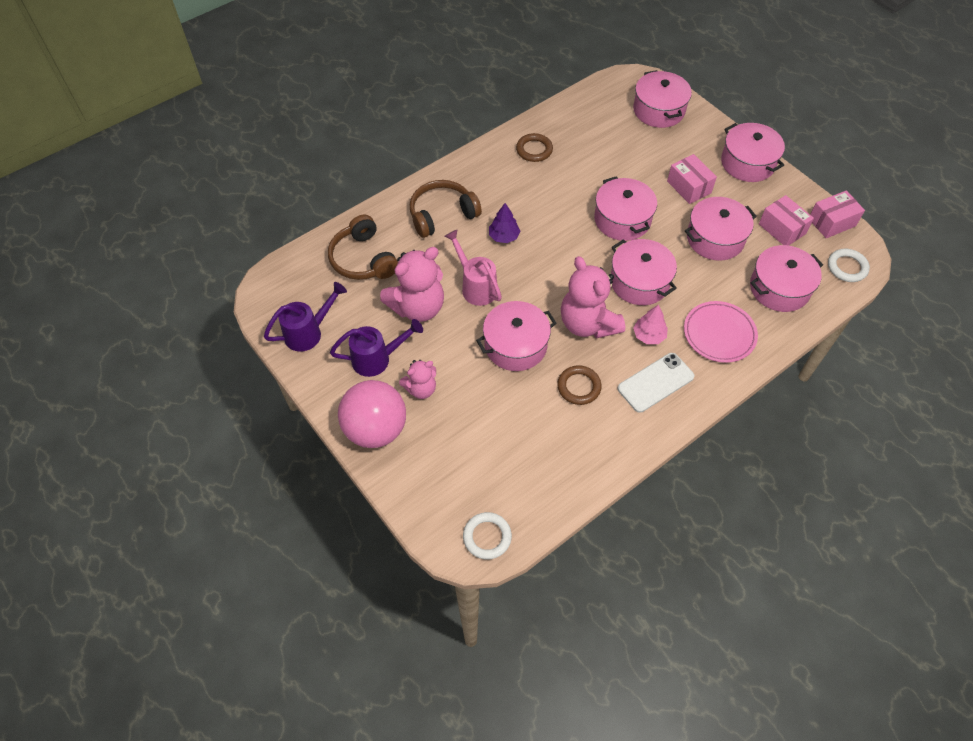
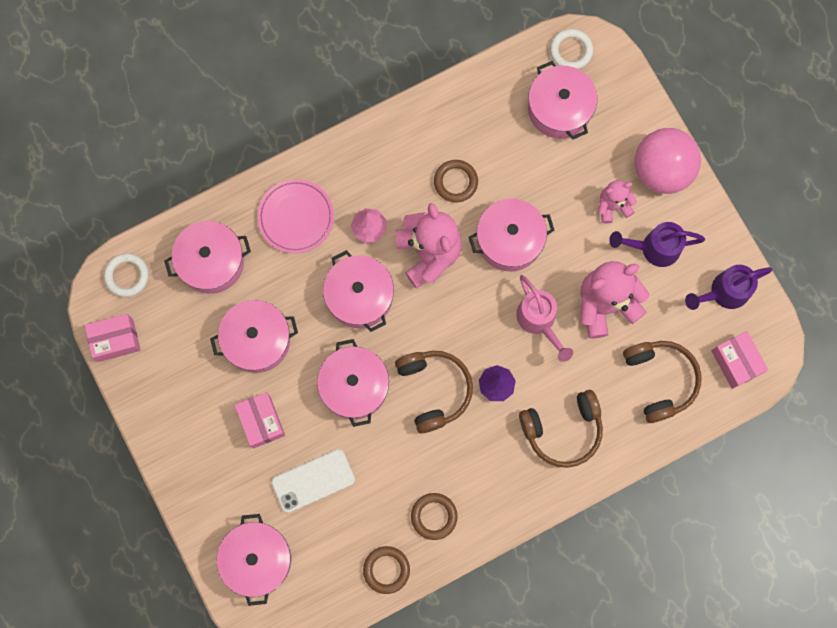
camera: 170 degrees left, 20 degrees up
(555, 226) = (434, 390): none -> brown headphones
(561, 117) = (386, 570): none -> brown ring
(655, 382) = (378, 173): white phone -> white phone (313, 480)
(748, 163) = (177, 448): pink pot -> pink pot (559, 108)
(782, 229) = (176, 340): pink box -> pink box (736, 362)

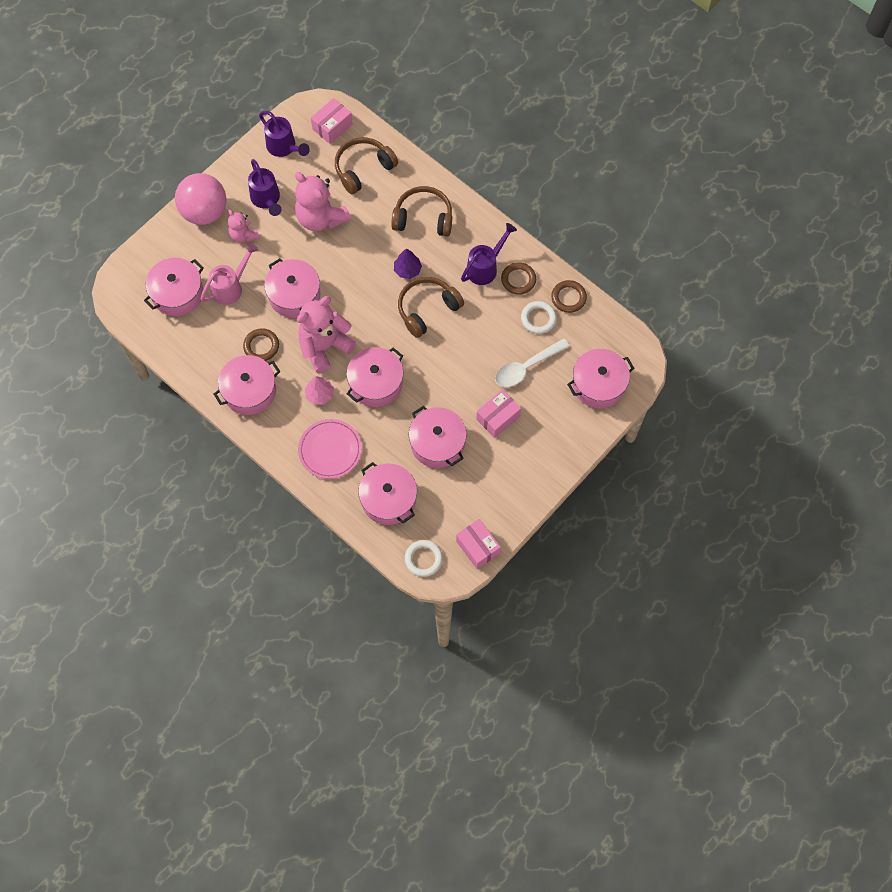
camera: 110 degrees left, 10 degrees down
(313, 480) = (526, 367): white phone -> white spoon
(354, 386) = (445, 363): pink pot -> pink pot (249, 391)
(465, 482) = (485, 267): none -> purple watering can
(539, 321) = (349, 257): pink watering can -> pink watering can (230, 287)
(563, 430) = (423, 218): brown headphones -> brown headphones turned 45 degrees counterclockwise
(571, 51) = (127, 300): white ring -> white ring (538, 318)

